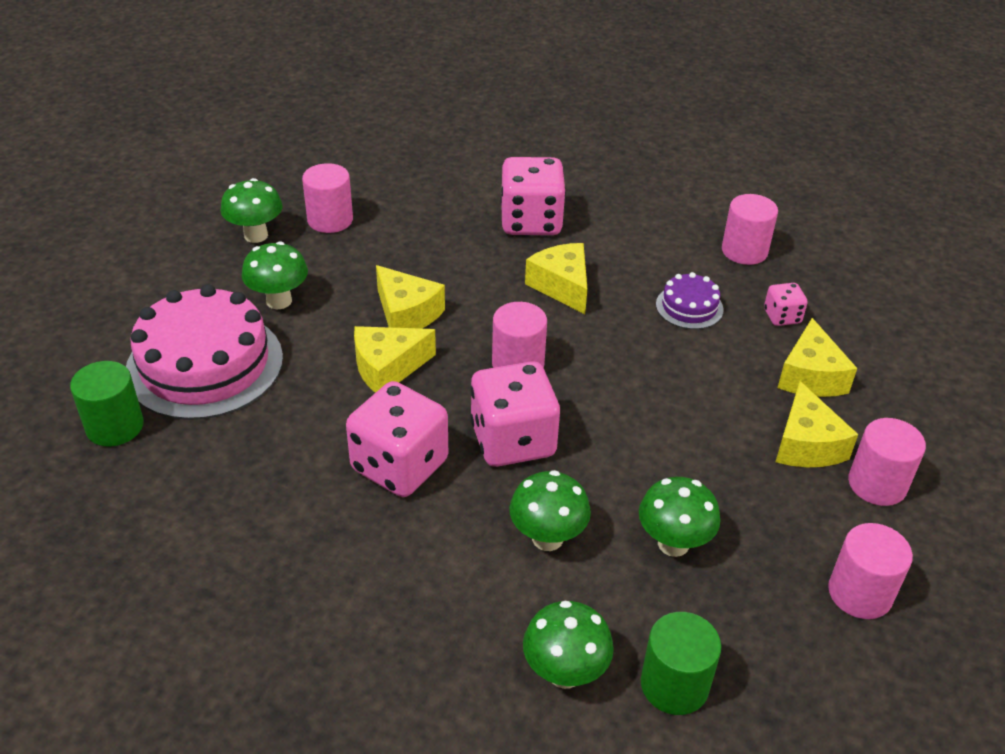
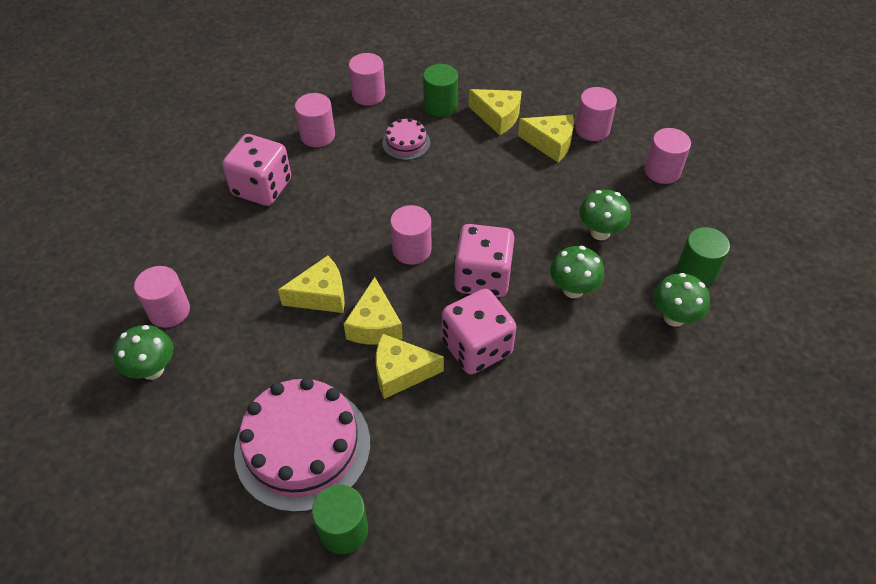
camera: 65 degrees left, 10 degrees up
(279, 301) = (254, 375): green mushroom -> none
(562, 286) = (346, 197): yellow cheese -> yellow cheese (400, 372)
(641, 234) = (317, 135): none -> pink cylinder
(689, 307) = (406, 143): purple cake -> pink cake
(782, 317) = (440, 106): pink dice -> green cylinder

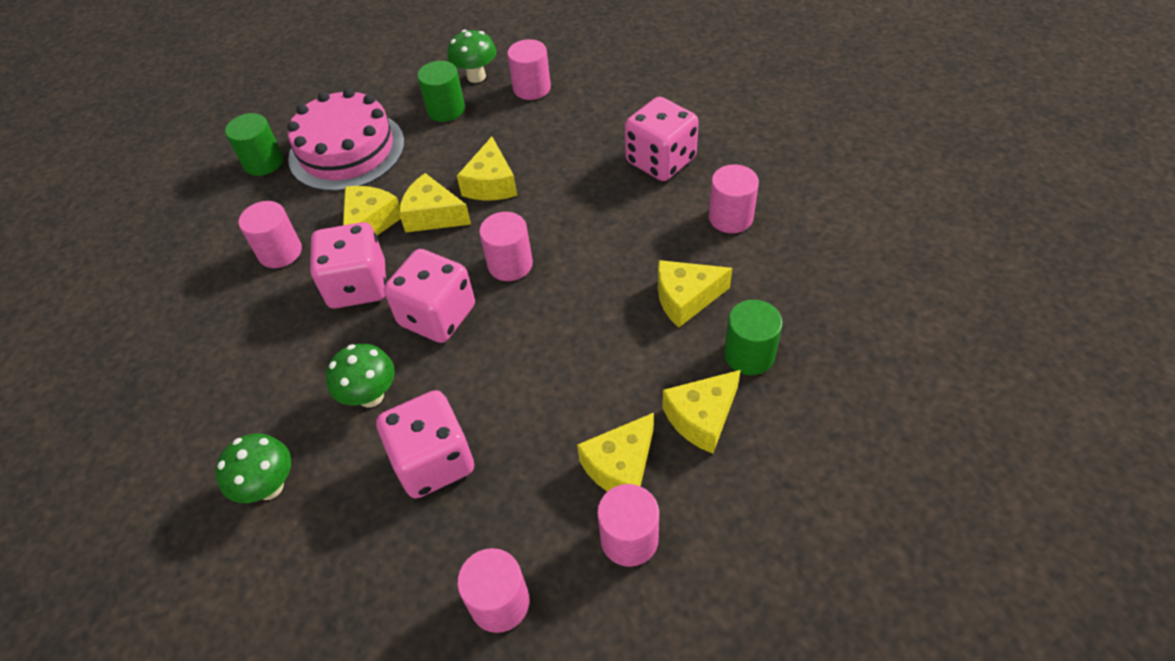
camera: 115 degrees right, 0 degrees up
(368, 95) = (797, 280): pink cylinder -> pink cylinder (280, 252)
(406, 143) = (685, 299): pink cake -> yellow cheese
(600, 232) = (434, 461): green mushroom -> pink dice
(696, 272) = (310, 550): green cylinder -> green cylinder (446, 109)

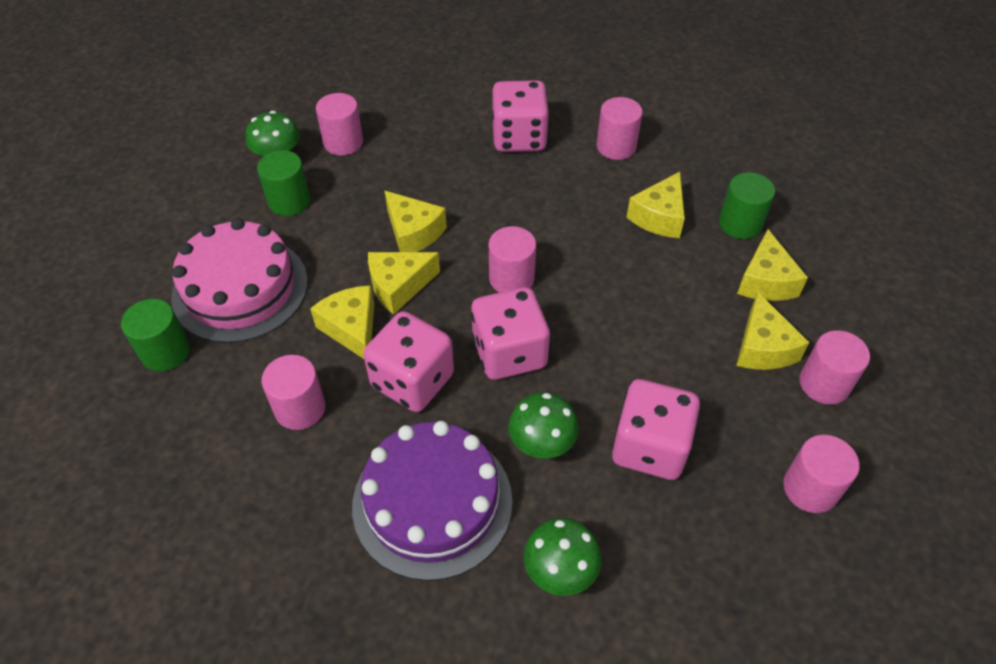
camera: 50 degrees left, 0 degrees up
(267, 373) = (432, 502): none -> purple cake

